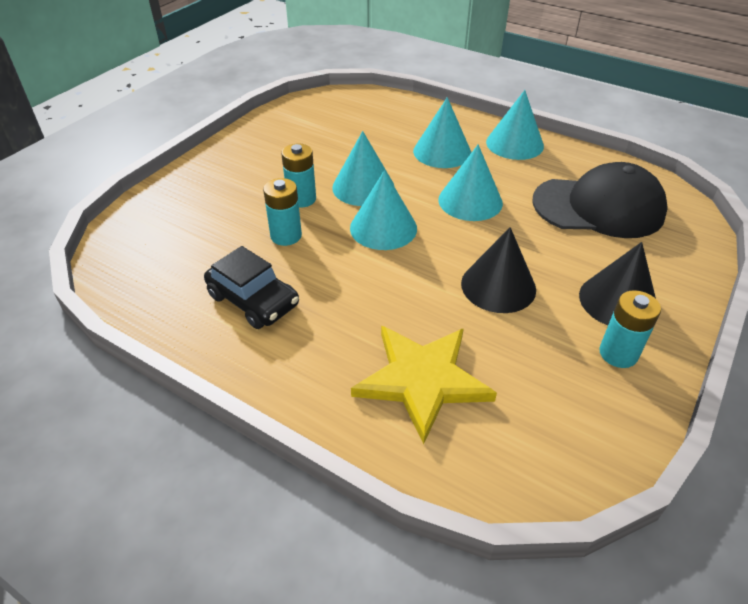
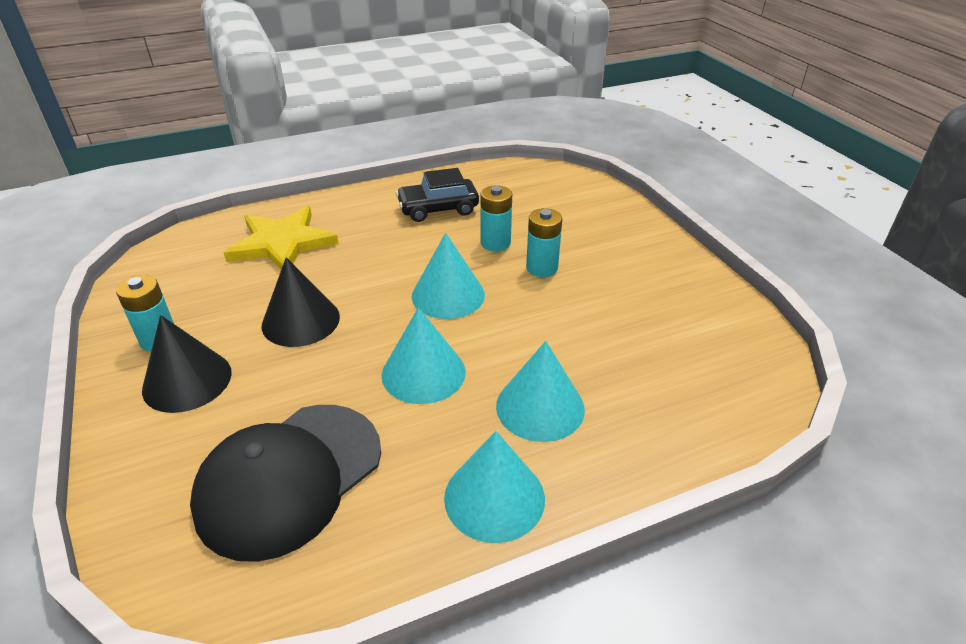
camera: 125 degrees right, 5 degrees down
(363, 187) = (525, 311): turquoise cone -> none

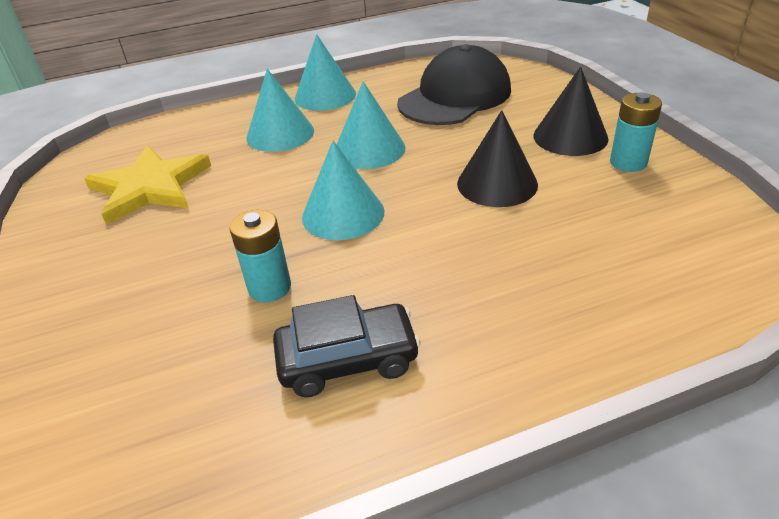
camera: 175 degrees left, 0 degrees up
(282, 243) = (580, 280): yellow star -> yellow star (150, 187)
(541, 268) = (223, 250): turquoise battery -> none

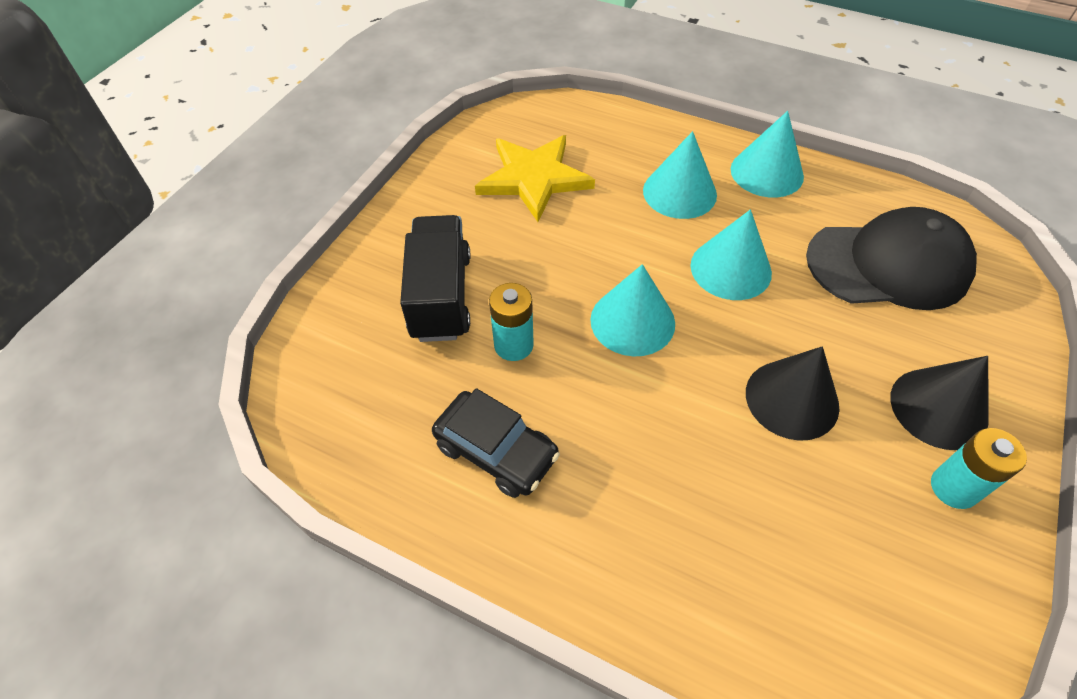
camera: 45 degrees right, 15 degrees up
(158, 303) = (441, 296): none -> black truck

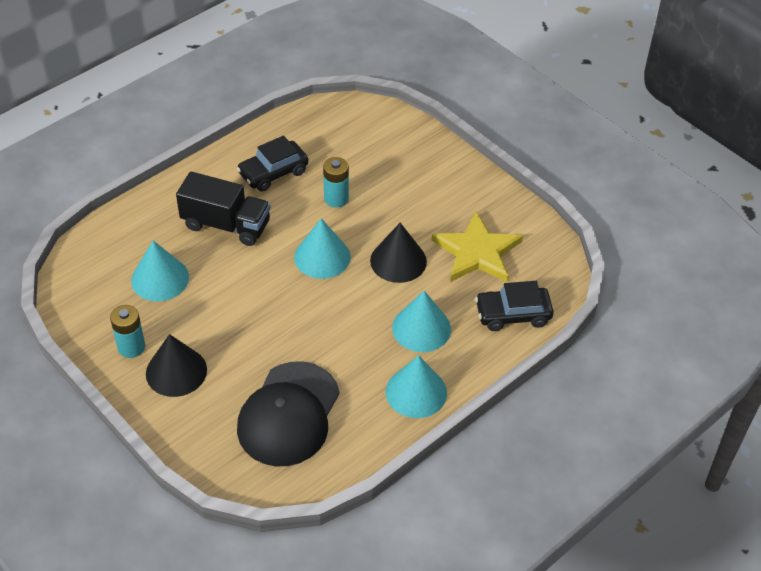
camera: 110 degrees right, 5 degrees down
(441, 296) = (391, 177): black truck -> black truck (226, 225)
(609, 130) = (513, 314): none -> black car
(730, 269) = (335, 324): turquoise cone -> turquoise cone (160, 278)
(792, 399) = (225, 305): black cone -> black cone (398, 261)

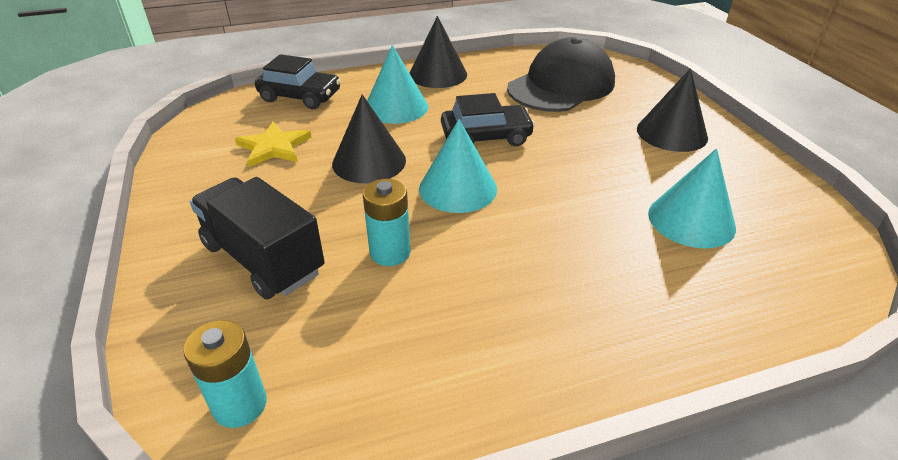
camera: 155 degrees left, 10 degrees down
(131, 347) = (727, 162): turquoise battery -> turquoise battery (240, 405)
(226, 225) = (578, 263): black truck -> black truck (263, 259)
(273, 173) = (466, 327): black car -> black car (486, 137)
(416, 392) = (438, 74): turquoise cone -> black cone
(477, 252) = (274, 147): yellow star -> yellow star, size x0.64

